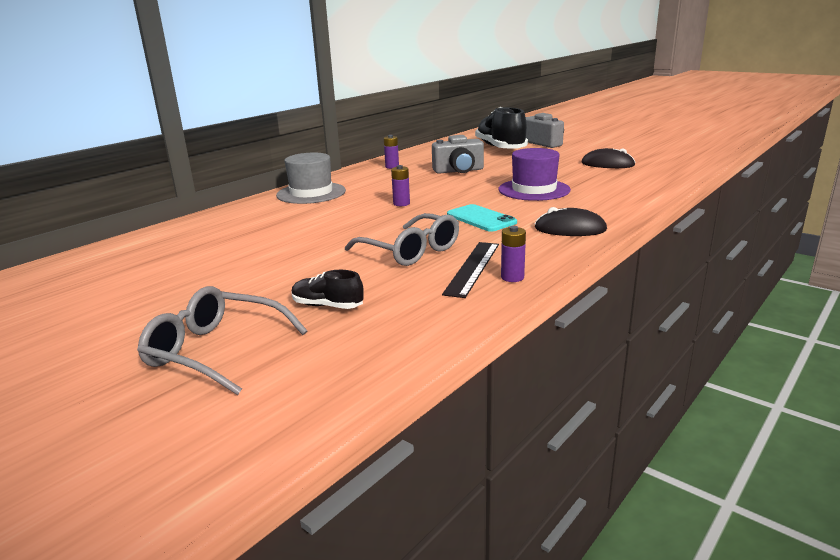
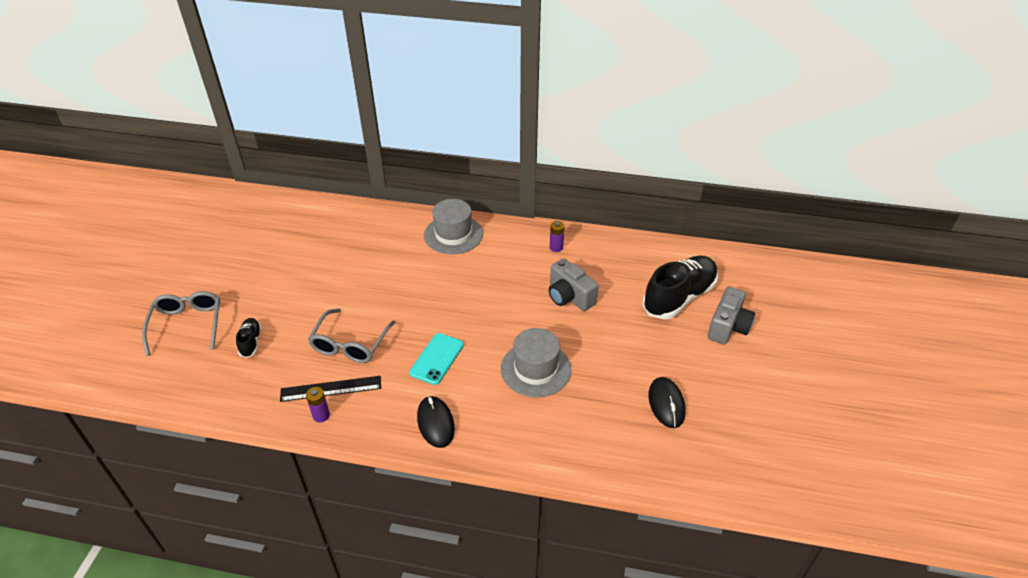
camera: 60 degrees right, 20 degrees up
(401, 204) = (452, 297): purple battery -> none
(534, 190) = (535, 369): purple hat -> grey hat

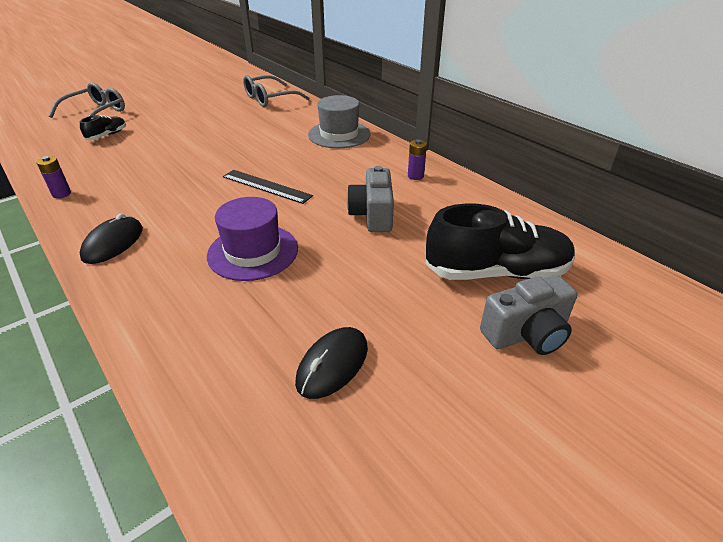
camera: 40 degrees right, 5 degrees down
(331, 389) = (96, 182): black ruler -> black ruler (266, 186)
(350, 344) = (156, 164): grey glasses -> grey glasses (270, 99)
(437, 359) = (192, 202): turquoise phone -> none
(535, 369) = (253, 252): grey hat -> purple hat

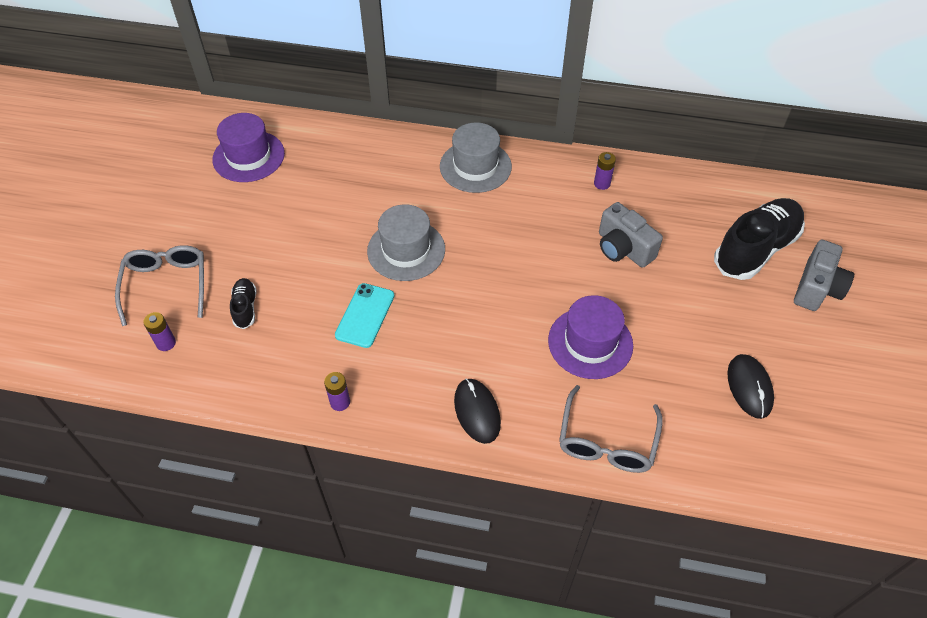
camera: 40 degrees left, 15 degrees up
(50, 131) = (166, 343): none -> purple battery
(151, 166) = (365, 315): none -> turquoise phone
(225, 87) = (248, 156): none -> purple hat
(228, 150) = (406, 250): none -> grey hat
(266, 186) = (504, 271): black ruler -> none
(270, 99) = (331, 149): grey glasses -> grey glasses (606, 441)

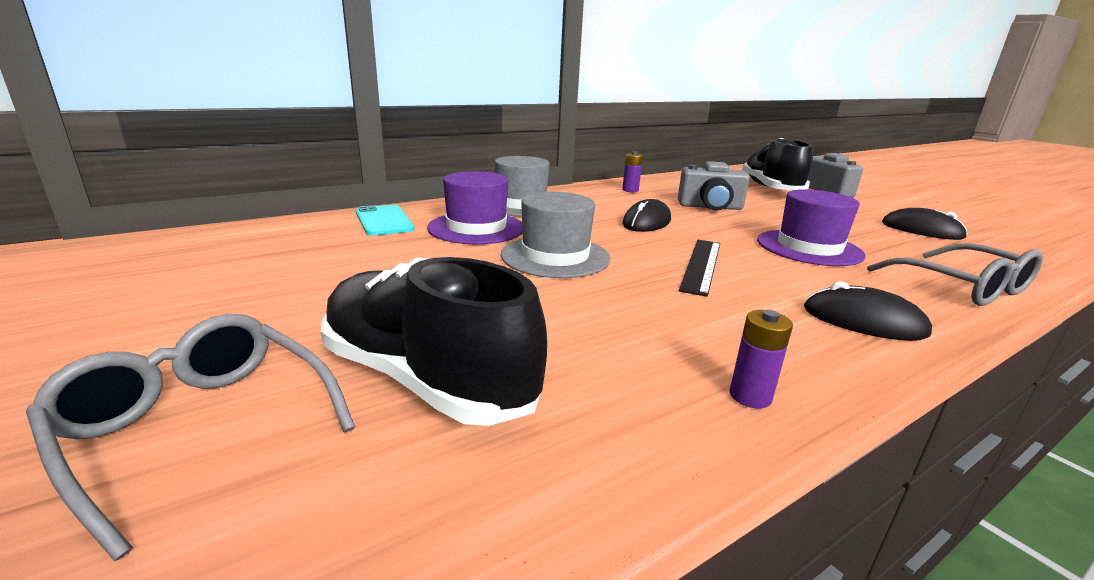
camera: 45 degrees left, 30 degrees down
(166, 343) = (306, 517): purple battery -> none
(245, 308) = (426, 379): black shoe -> black shoe, size x2.14
(248, 156) = (221, 258): purple hat -> purple hat (476, 228)
(365, 315) = (608, 310): turquoise phone -> turquoise phone (384, 221)
(478, 312) = (701, 265): none -> black ruler
(529, 242) = (646, 222): none -> black mouse

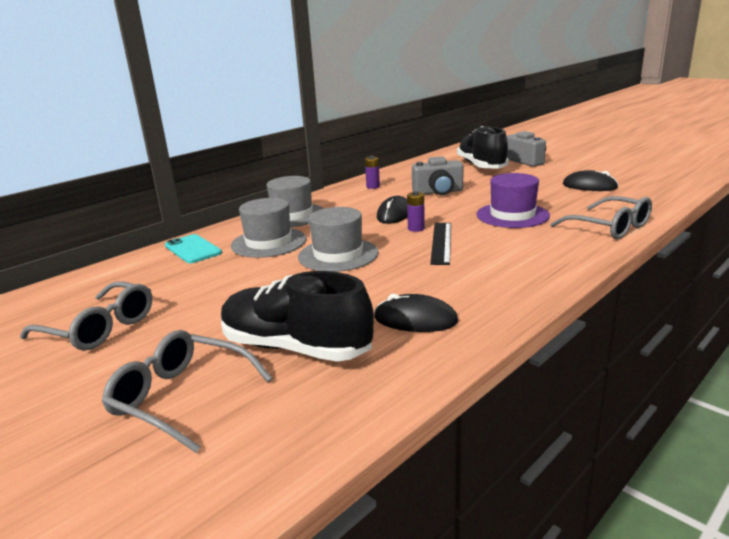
camera: 10 degrees left, 0 degrees up
(196, 292) = (99, 328): none -> grey glasses
(476, 228) = (268, 242): purple hat -> grey hat
(750, 396) = (484, 320): purple battery -> purple battery (416, 229)
(863, 321) = (547, 263): black mouse -> black mouse (415, 319)

